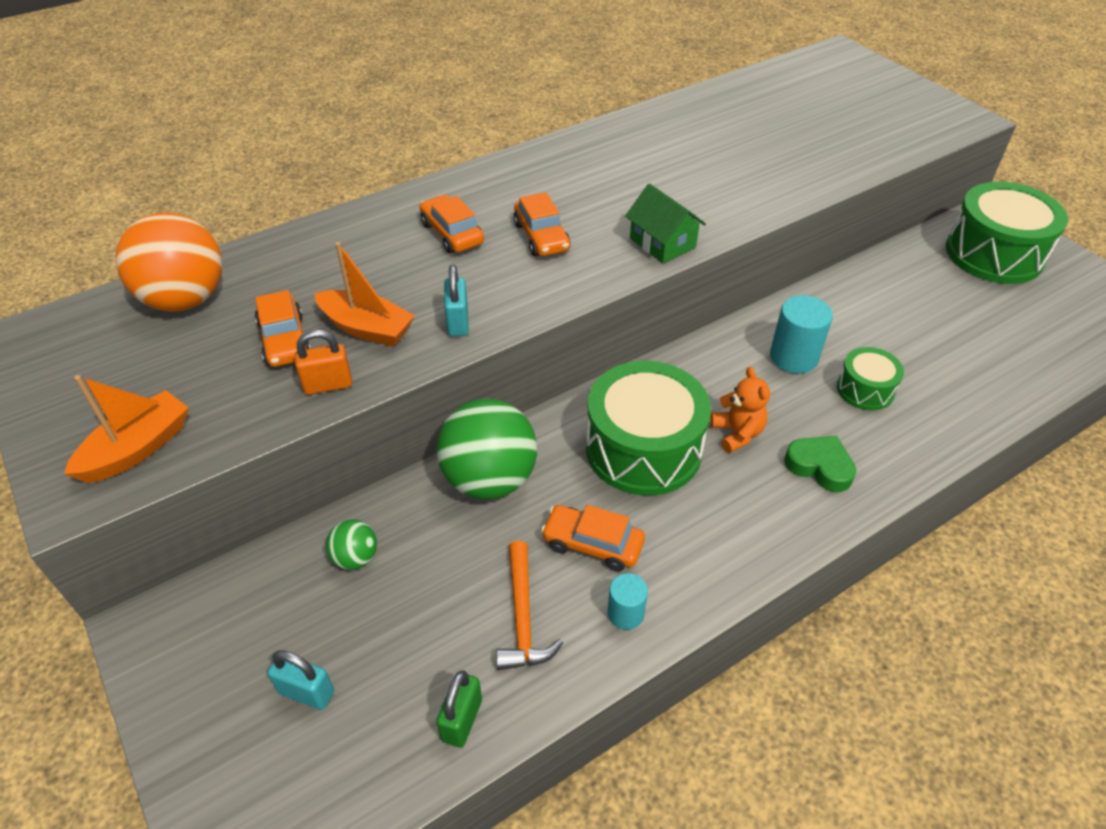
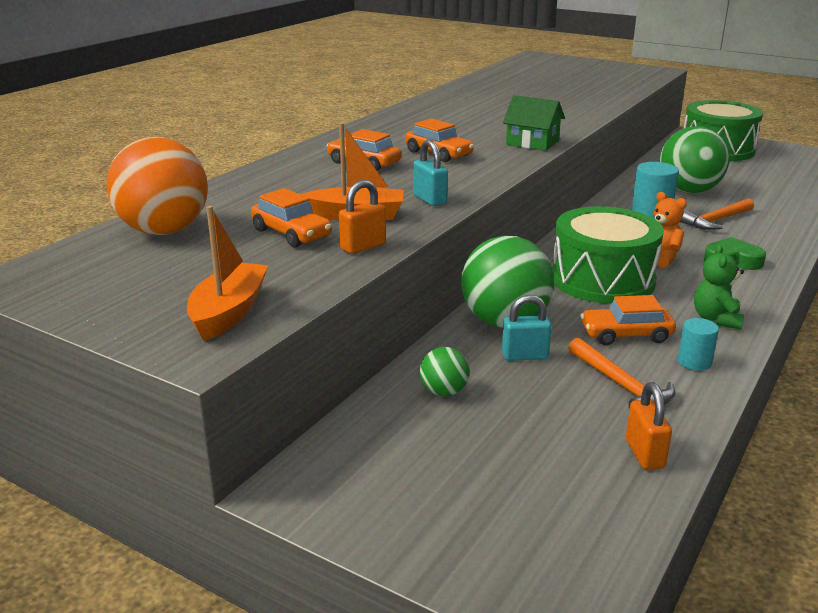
camera: 25 degrees left, 20 degrees down
(307, 692) = (495, 480): turquoise padlock -> turquoise padlock (524, 356)
(462, 720) = (644, 454): green padlock -> orange padlock
(710, 556) = (716, 319): none -> green teddy bear
(865, 389) = (716, 220): green drum -> orange hammer
(881, 325) = (689, 191): none -> green ball

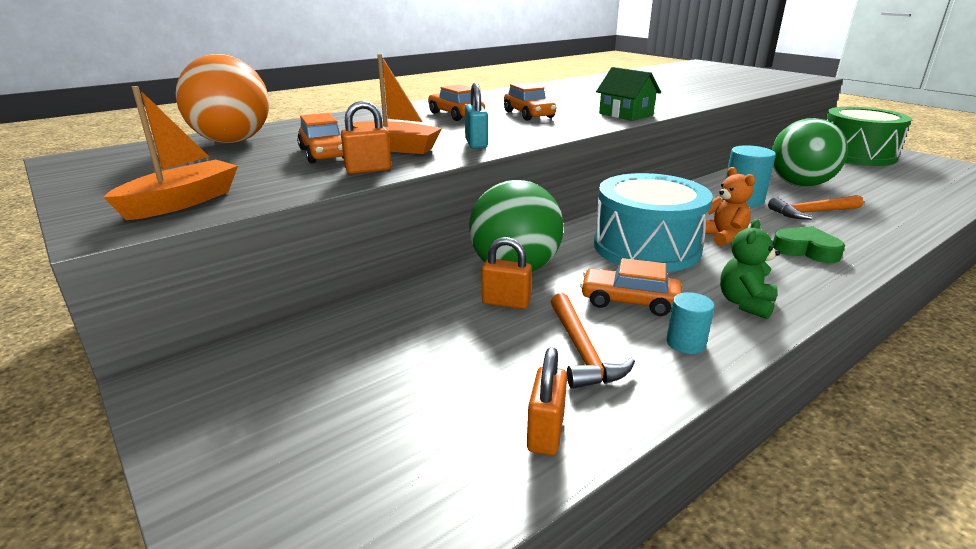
camera: 20 degrees right, 0 degrees up
(444, 392) = (397, 321): green ball -> none
(524, 356) = (506, 302): turquoise padlock -> orange padlock
(603, 279) = (646, 247): green drum -> turquoise drum

